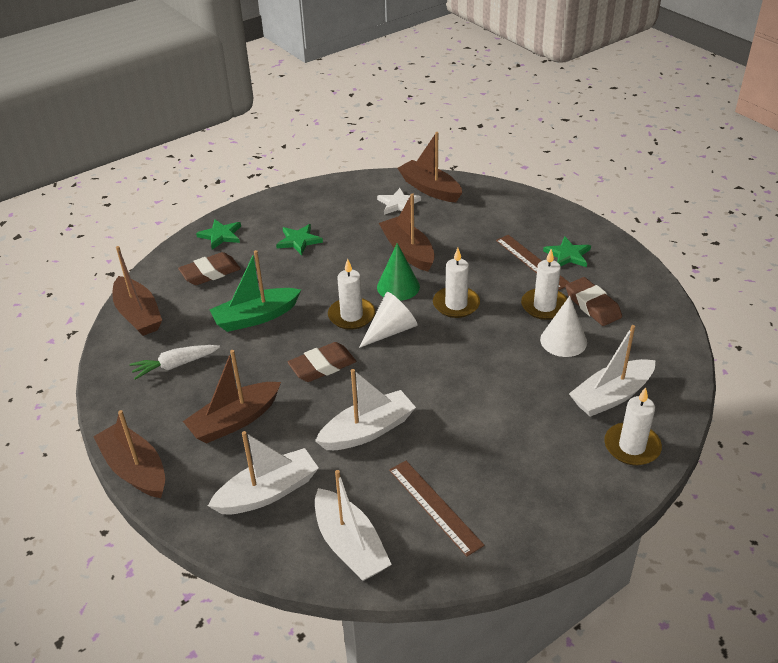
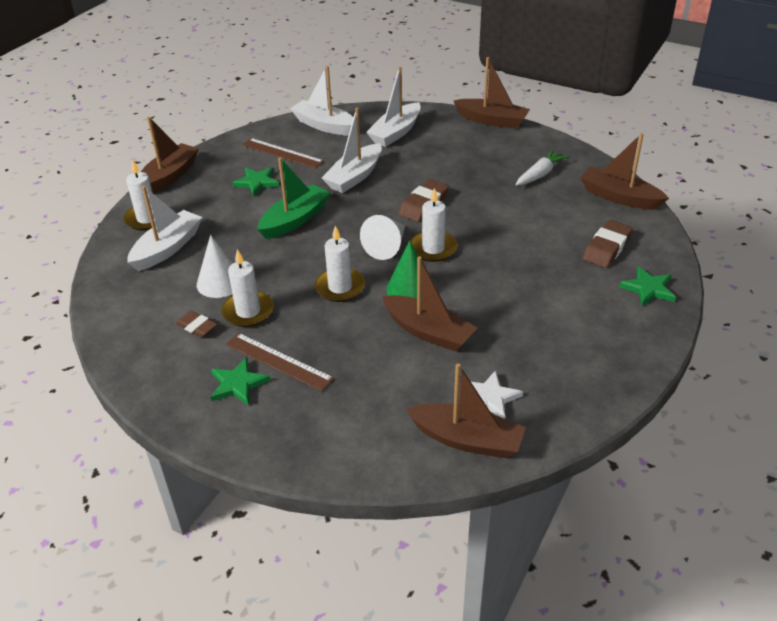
camera: 155 degrees right, 0 degrees up
(234, 420) = (456, 157): brown boat -> brown boat (169, 177)
(256, 317) = (517, 223): green boat -> green boat (295, 220)
(299, 241) = (559, 308): green star -> green star (257, 182)
(592, 305) = (197, 327): brown eraser -> brown eraser, size x0.64

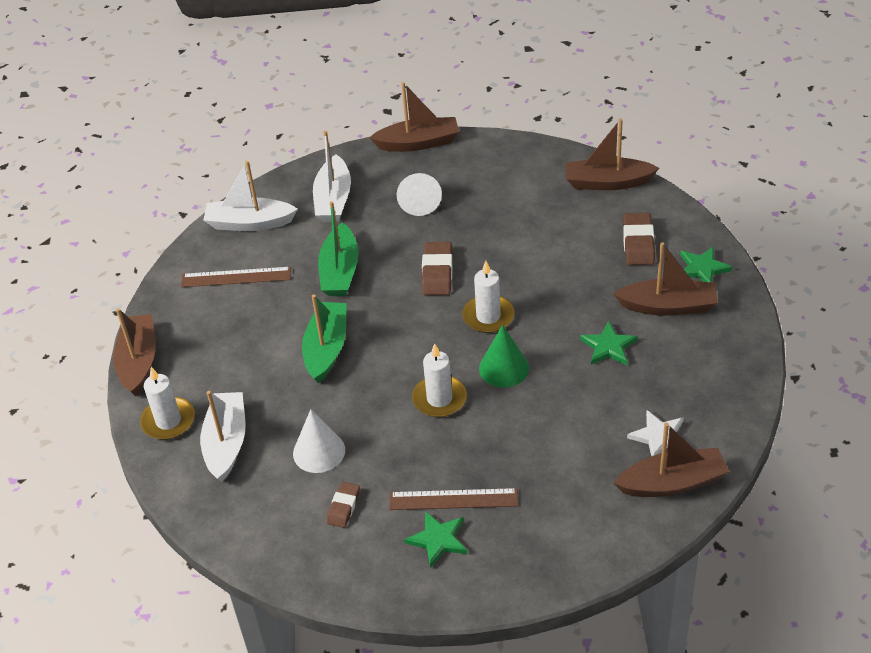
camera: 30 degrees left, 5 degrees up
(197, 327) = (343, 507): brown eraser -> brown eraser turned 75 degrees counterclockwise
(248, 311) = (377, 467): white candle -> none
(257, 182) = (244, 324): green star -> green star (608, 346)
(354, 176) = (340, 271): white boat -> green boat
(387, 246) = (444, 334): white cone -> white cone (419, 201)
(428, 332) = (557, 402): brown boat -> brown boat (668, 306)
(540, 174) = (517, 188): white carrot -> none

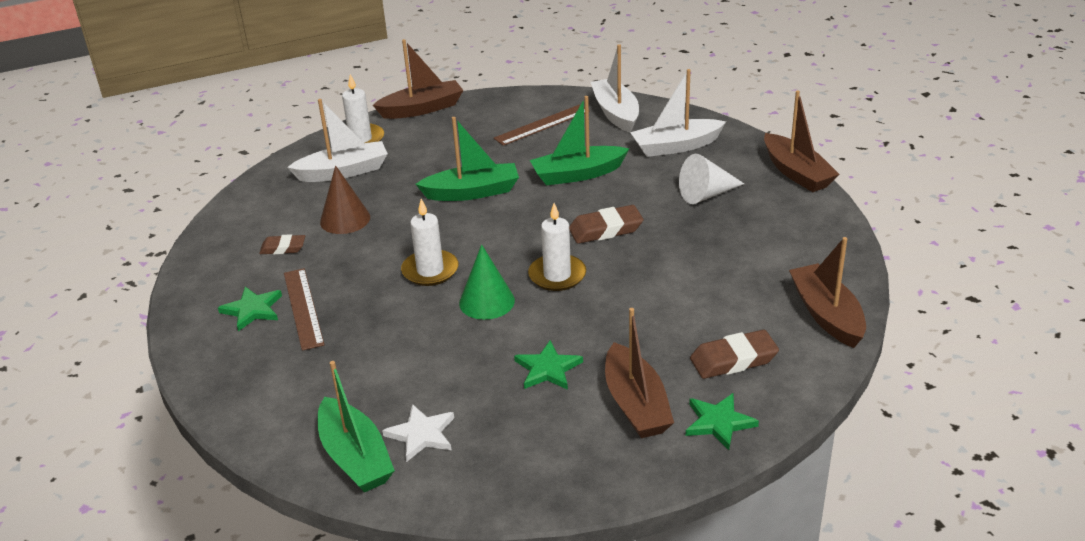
camera: 70 degrees right, 10 degrees down
(236, 277) = (542, 125): brown ruler -> brown ruler turned 75 degrees clockwise
(319, 451) = (345, 219): white cone -> brown cone
(672, 483) = (355, 457): brown boat -> green boat

